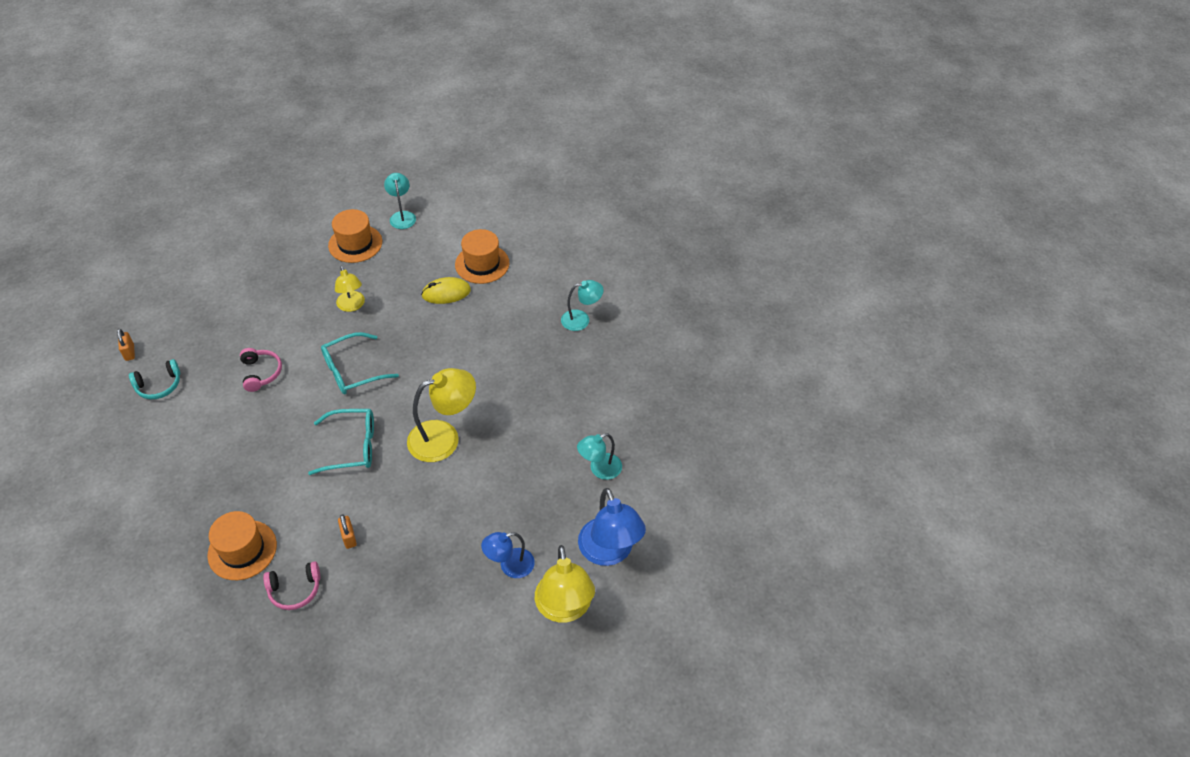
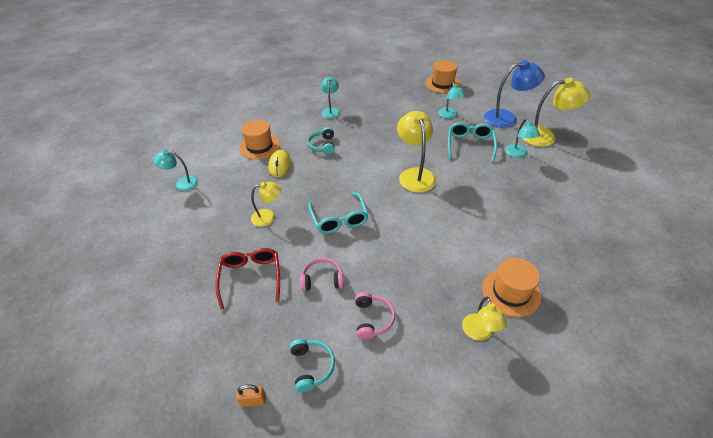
camera: 75 degrees left, 5 degrees down
(188, 519) = (479, 333): none -> yellow lamp
(263, 314) = (251, 277): none -> red glasses
(295, 589) = (545, 258): pink headphones -> pink headphones (372, 319)
(349, 537) = (498, 226): orange padlock -> none
(352, 446) = (415, 222): turquoise glasses -> turquoise glasses (470, 145)
(355, 243) = (196, 212): orange hat -> orange hat (442, 84)
(494, 327) = (323, 145): none -> turquoise headphones
(510, 566) = (518, 154): blue lamp -> turquoise lamp

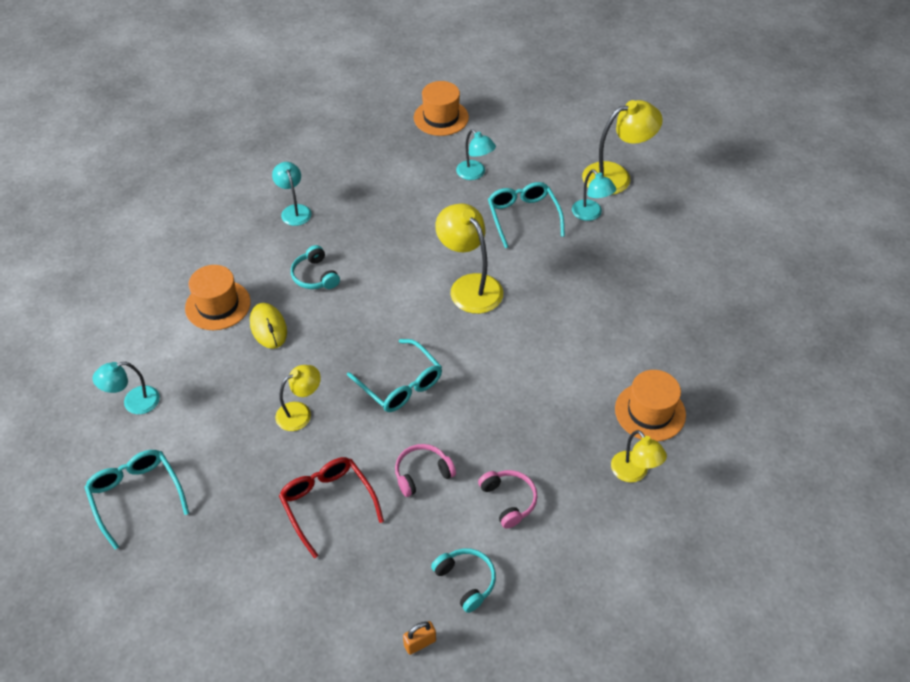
camera: 25 degrees left, 5 degrees up
(147, 234) = (136, 496): none -> turquoise glasses
(507, 118) = (555, 157): blue lamp -> none

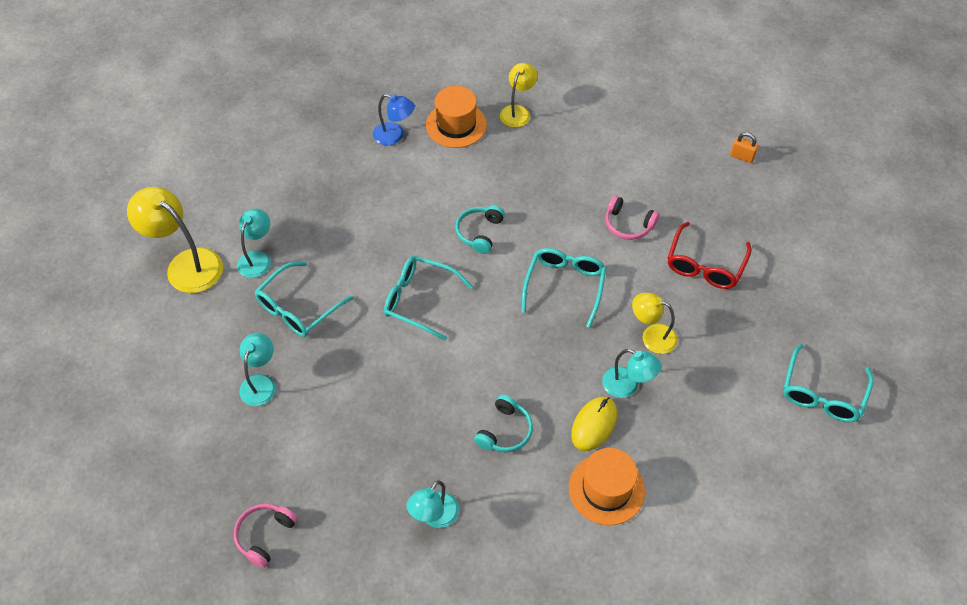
camera: 125 degrees left, 5 degrees up
(133, 402) = (758, 469): turquoise lamp -> turquoise lamp (627, 386)
(441, 117) = (182, 472): orange hat -> none
(466, 581) = (680, 156): turquoise headphones -> turquoise headphones (480, 232)
(469, 286) = (419, 300): yellow lamp -> turquoise glasses
(508, 500) = (602, 165): pink headphones -> pink headphones (265, 535)
(667, 358) = (394, 136): none -> blue lamp

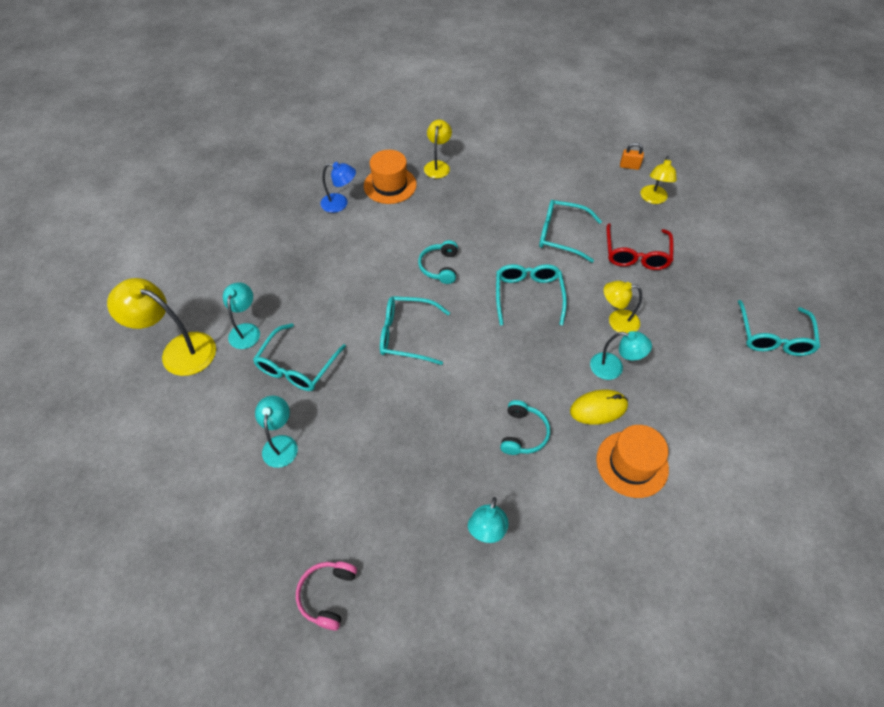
camera: 15 degrees left, 0 degrees up
(594, 425) = (598, 408): yellow mouse -> yellow mouse turned 60 degrees clockwise
(628, 224) = (561, 235): pink headphones -> turquoise glasses
(753, 203) = (653, 199): none -> yellow lamp

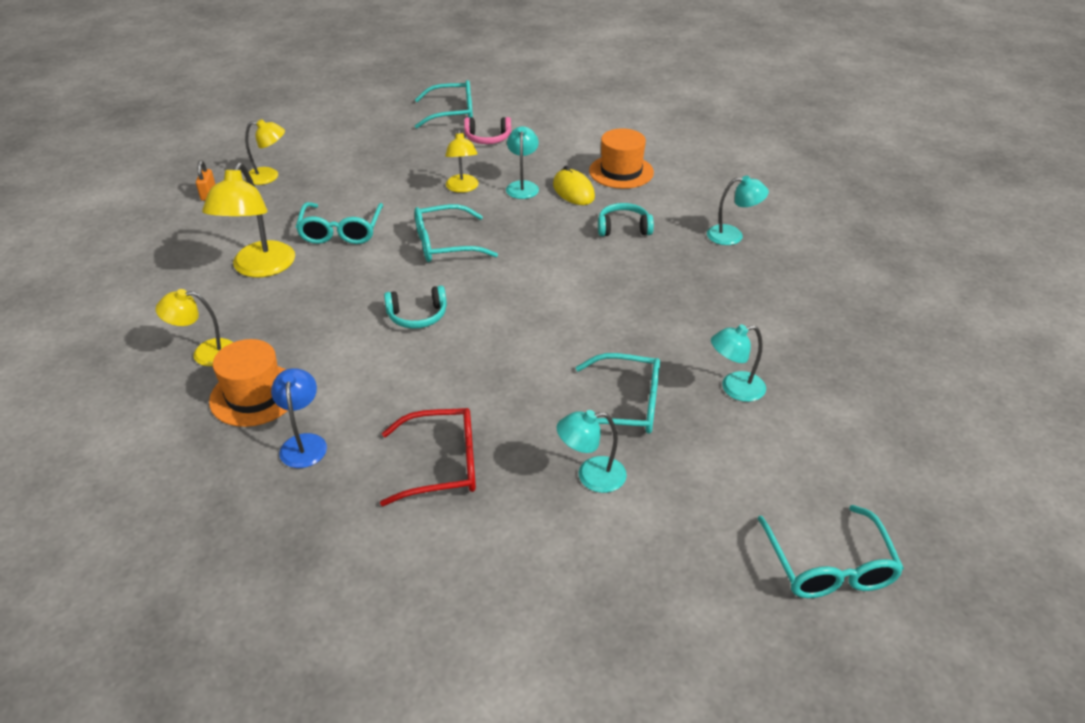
camera: 105 degrees left, 15 degrees down
(179, 350) = (659, 543): yellow lamp -> yellow lamp (259, 268)
(328, 595) = (857, 313): pink headphones -> pink headphones (488, 138)
(406, 335) = (537, 323): turquoise glasses -> turquoise glasses (829, 566)
(636, 254) = (363, 182): red glasses -> red glasses (442, 465)

